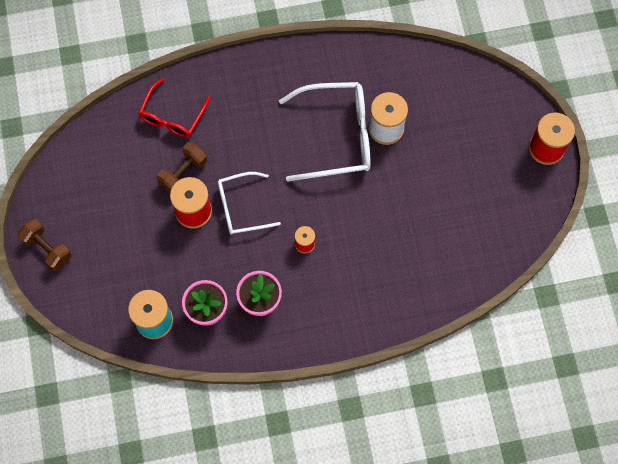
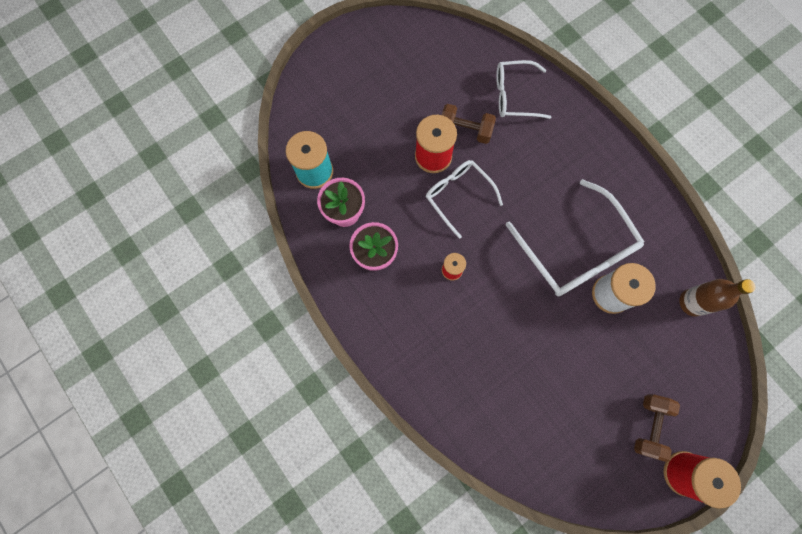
camera: 65 degrees right, 5 degrees up
(47, 249) = (338, 55): brown dumbbell -> brown dumbbell (649, 426)
(172, 116) = (514, 95): red glasses -> white glasses
(422, 71) = (692, 302): none -> brown bottle

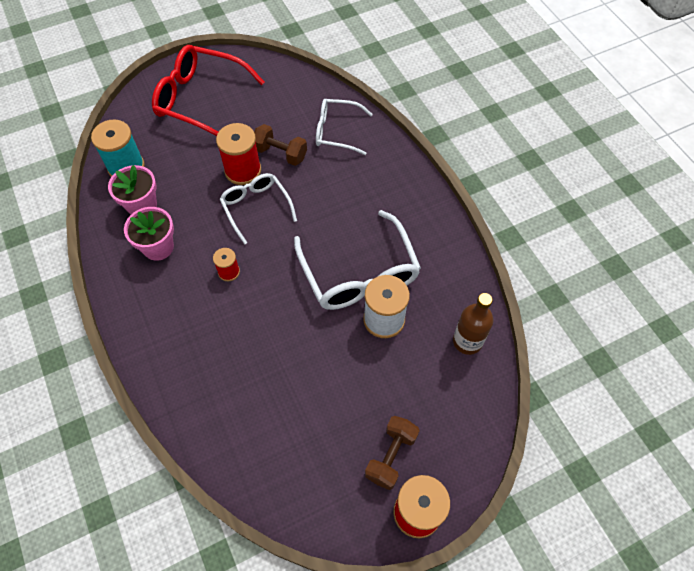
camera: 10 degrees right, 15 degrees down
(365, 79) = (201, 99): none -> red glasses

